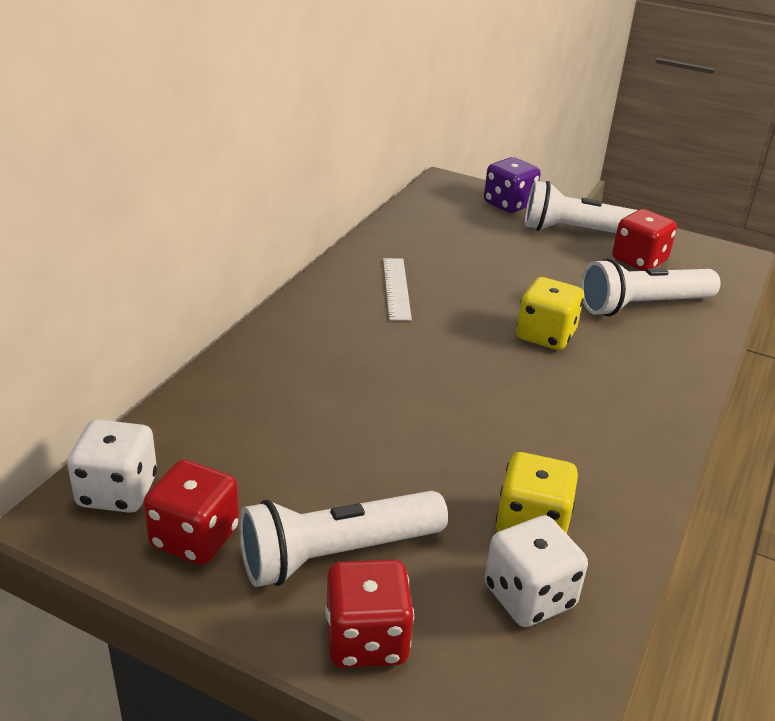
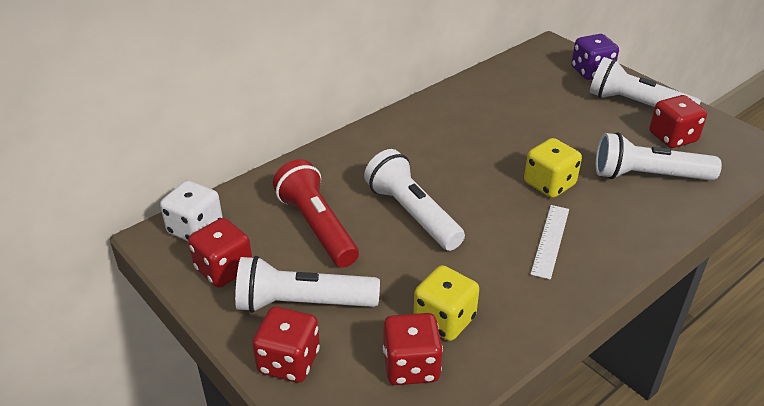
camera: 25 degrees right, 5 degrees up
(294, 448) = (317, 227): none -> red flashlight
(396, 288) = (457, 126): white ruler -> white ruler (550, 240)
(408, 404) = (412, 214): none -> white flashlight
(529, 596) = (411, 366): white dice -> red dice

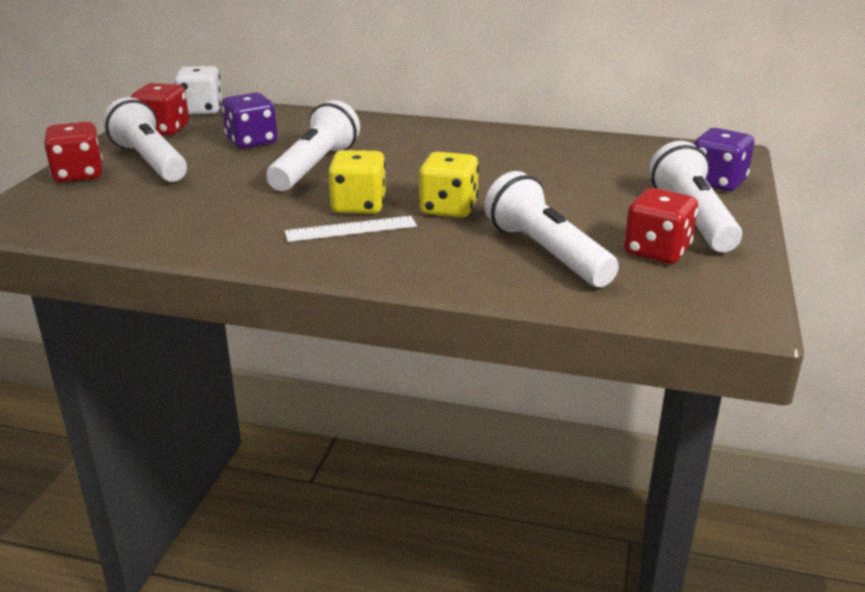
camera: 55 degrees right, 10 degrees down
(317, 227) = (251, 142): red flashlight -> purple dice
(411, 366) = (108, 214): red dice -> none
(444, 320) = (180, 212): yellow dice -> yellow dice (358, 206)

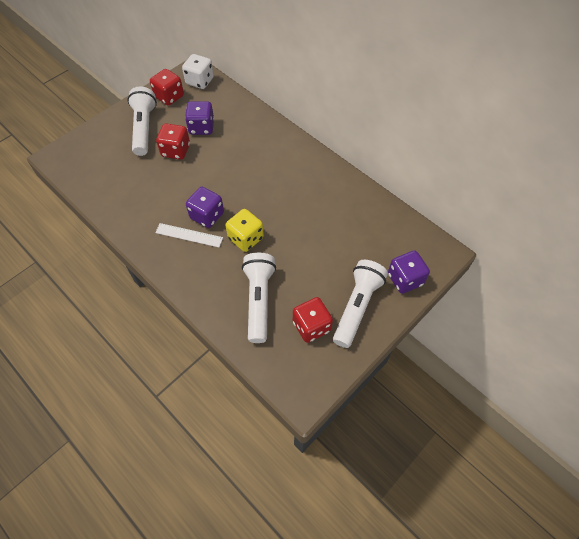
camera: 30 degrees right, 30 degrees up
(78, 174) = (107, 128): red dice -> red dice (176, 150)
(315, 167) = (213, 168): white flashlight -> none
(358, 206) = (207, 216): yellow dice -> purple dice

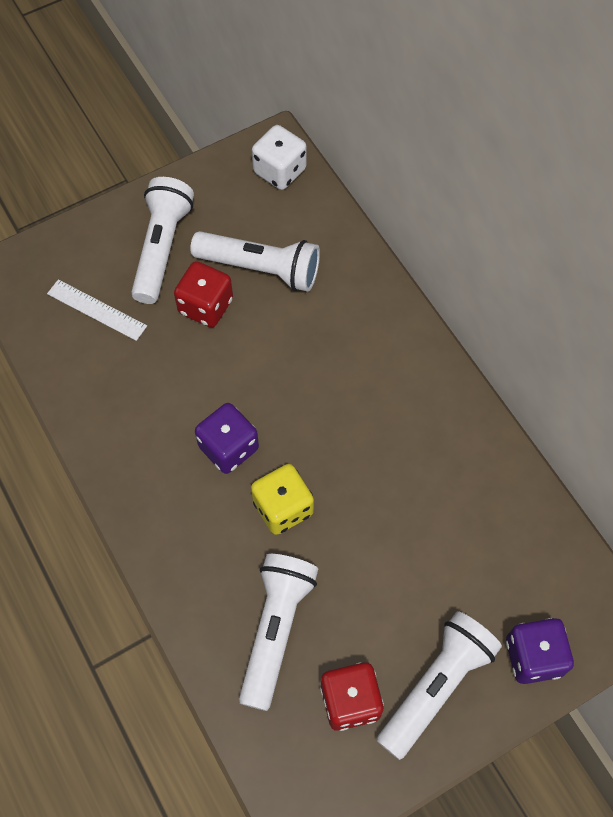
camera: 15 degrees right, 5 degrees up
(169, 97) = (219, 192): red dice -> none
(189, 235) = (190, 478): white ruler -> white ruler (96, 310)
(201, 127) = (260, 269): purple dice -> white flashlight

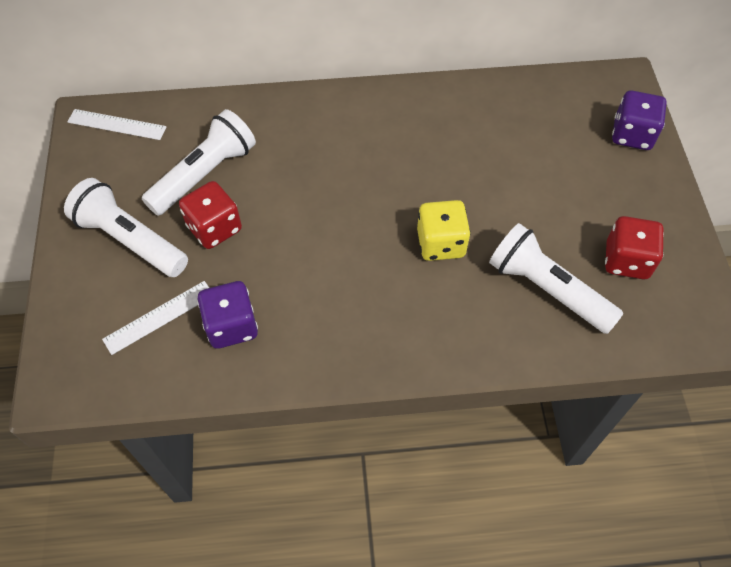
camera: 65 degrees left, 5 degrees down
(228, 448) = (364, 262): purple dice -> purple dice (231, 326)
(280, 171) = (117, 124): white dice -> white ruler
(436, 686) = (634, 201): white flashlight -> none

